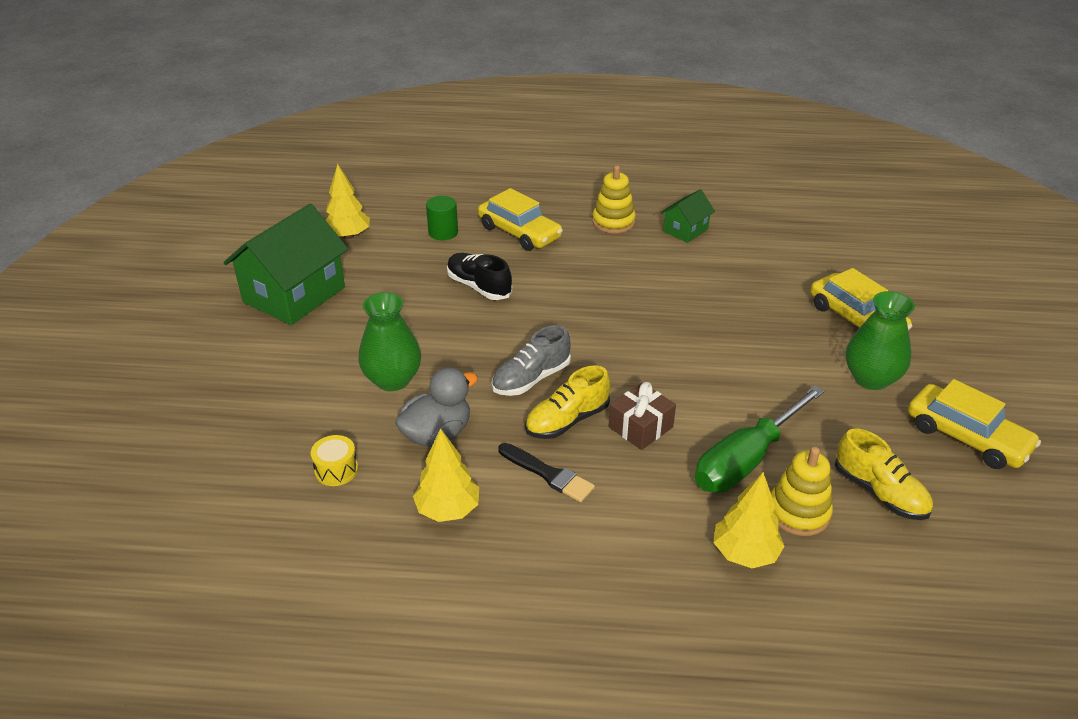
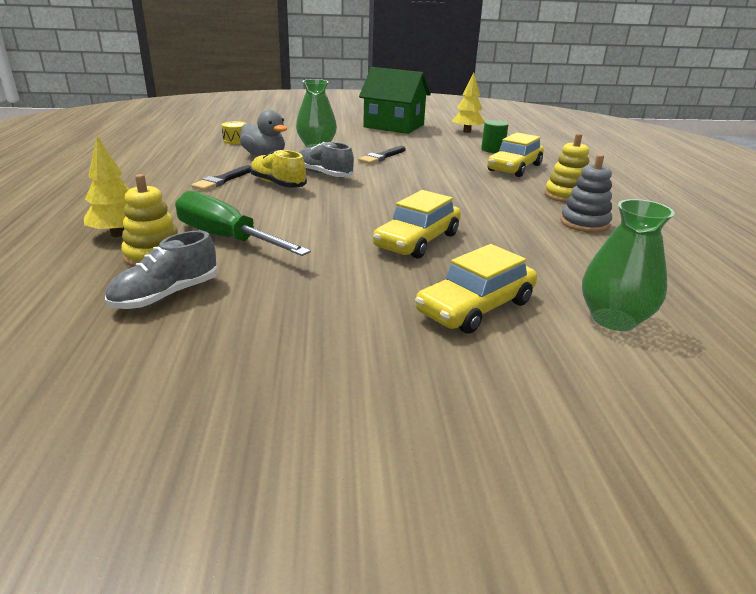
camera: 80 degrees right, 10 degrees down
(448, 509) = (196, 160): yellow tree -> none
(459, 323) = (382, 157): none -> black brush
(479, 287) = (429, 160): black shoe -> none
(640, 427) = (270, 204): brown gift -> none
(685, 230) = (584, 223): green house -> grey stacking toy
(871, 378) = (355, 307): green vase -> green vase (613, 319)
(879, 492) = (166, 295): yellow shoe -> grey shoe
(966, 437) = (247, 363): yellow car -> yellow car (417, 241)

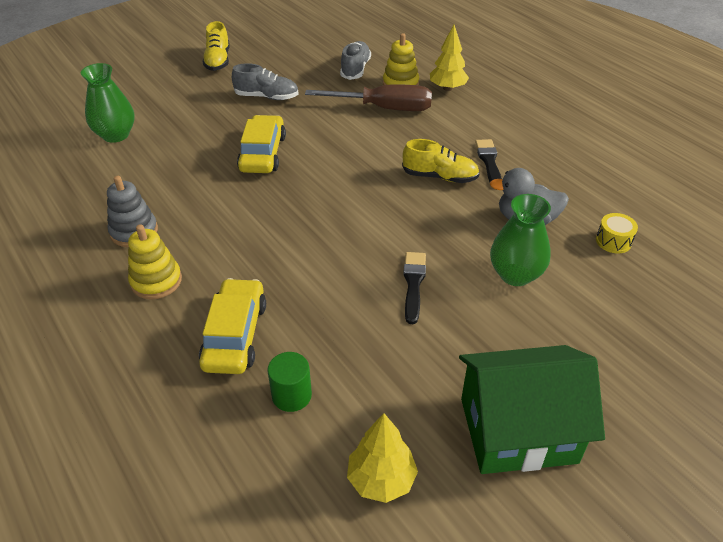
camera: 150 degrees right, 15 degrees up
(226, 238) = (384, 108): green screwdriver -> brown screwdriver
(324, 174) = (424, 211): grey shoe -> grey shoe (267, 97)
(368, 411) = (218, 61): none -> yellow shoe
(475, 307) = (196, 116): yellow car -> none

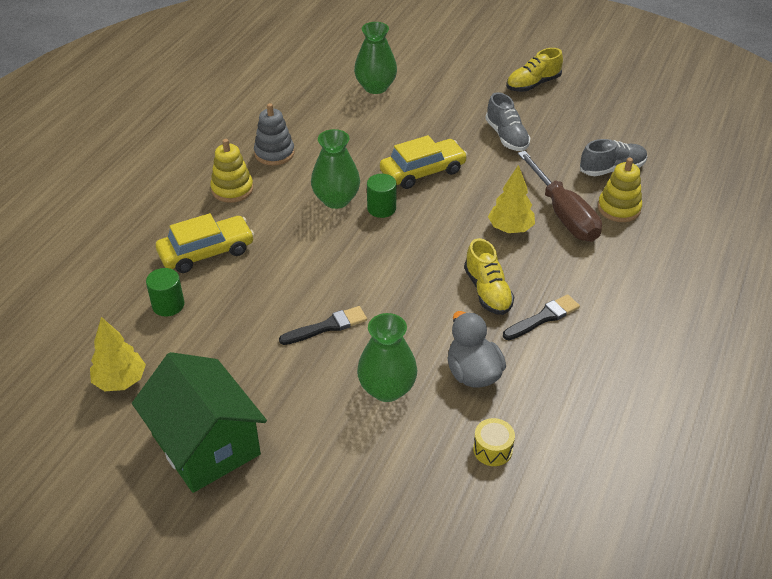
camera: 60 degrees right, 0 degrees up
(247, 216) = (336, 200): none -> green vase
(287, 194) = (381, 208): none -> green cylinder
(447, 88) = (647, 244): yellow tree -> yellow tree (510, 228)

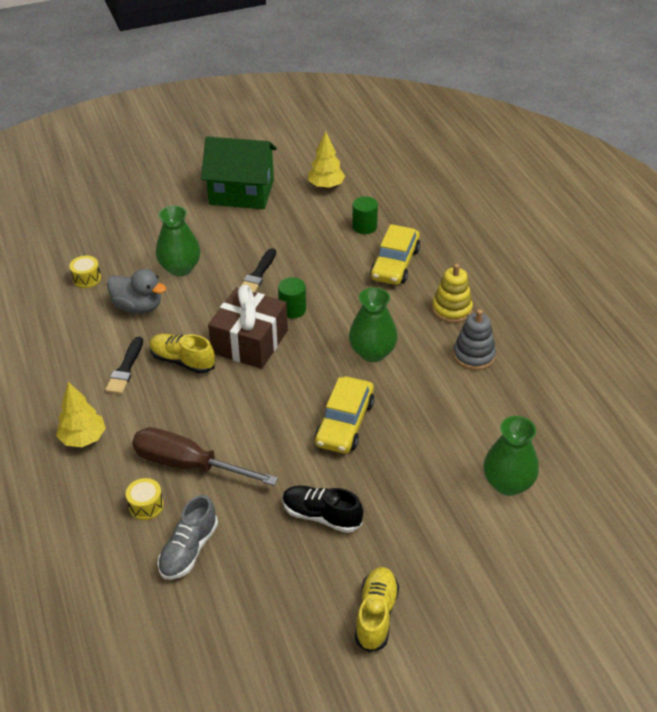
camera: 135 degrees right, 0 degrees up
(381, 208) = (331, 369): green cylinder -> green cylinder (292, 309)
(414, 270) = (250, 342): none -> brown gift
(506, 136) = (321, 516): grey shoe -> black shoe
(510, 228) = (217, 421): yellow tree -> yellow tree (83, 438)
(619, 208) = (146, 506): yellow stacking toy -> yellow drum

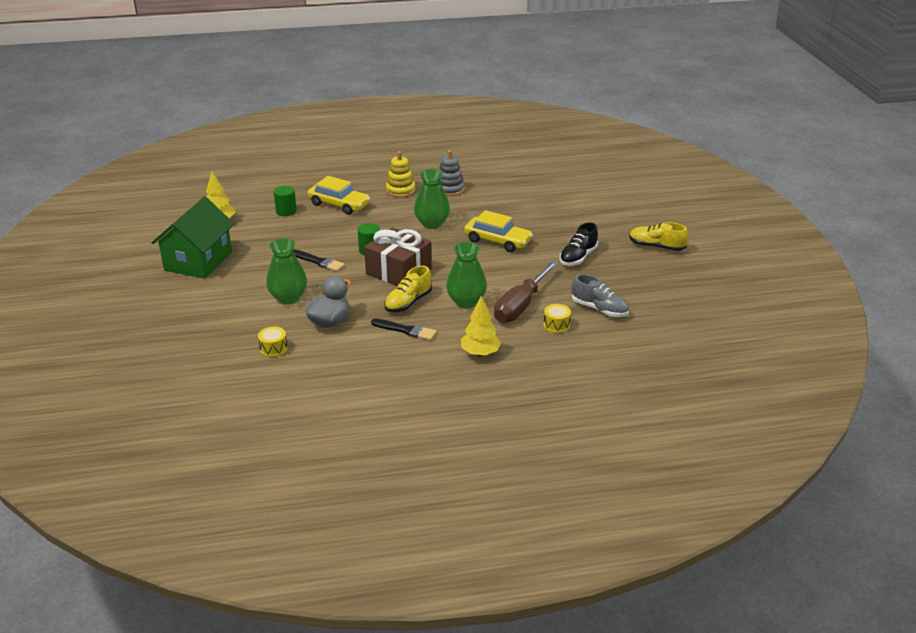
camera: 80 degrees left, 10 degrees down
(508, 484) = (563, 194): green vase -> green vase (466, 302)

